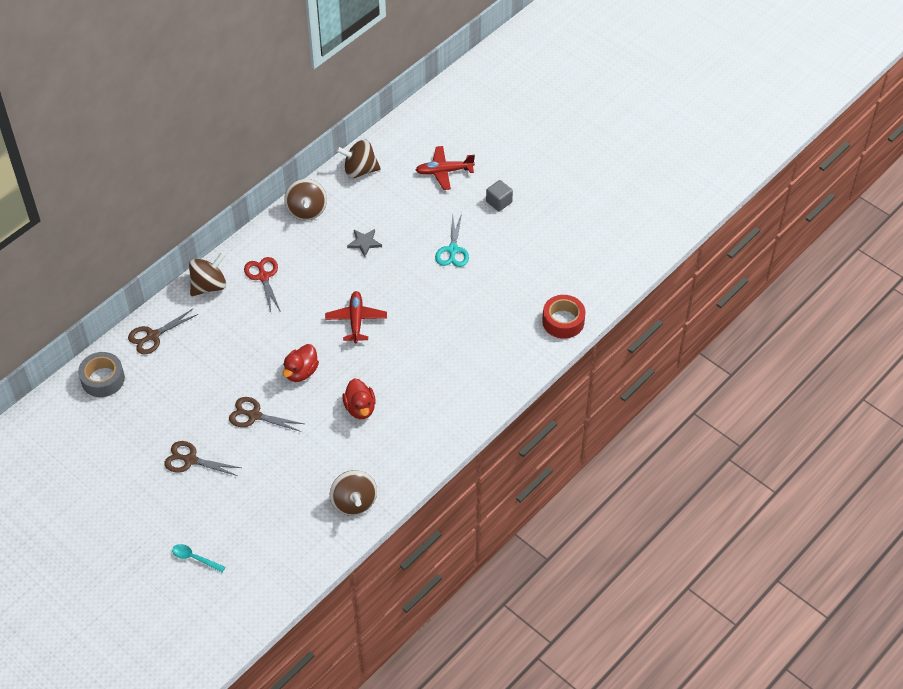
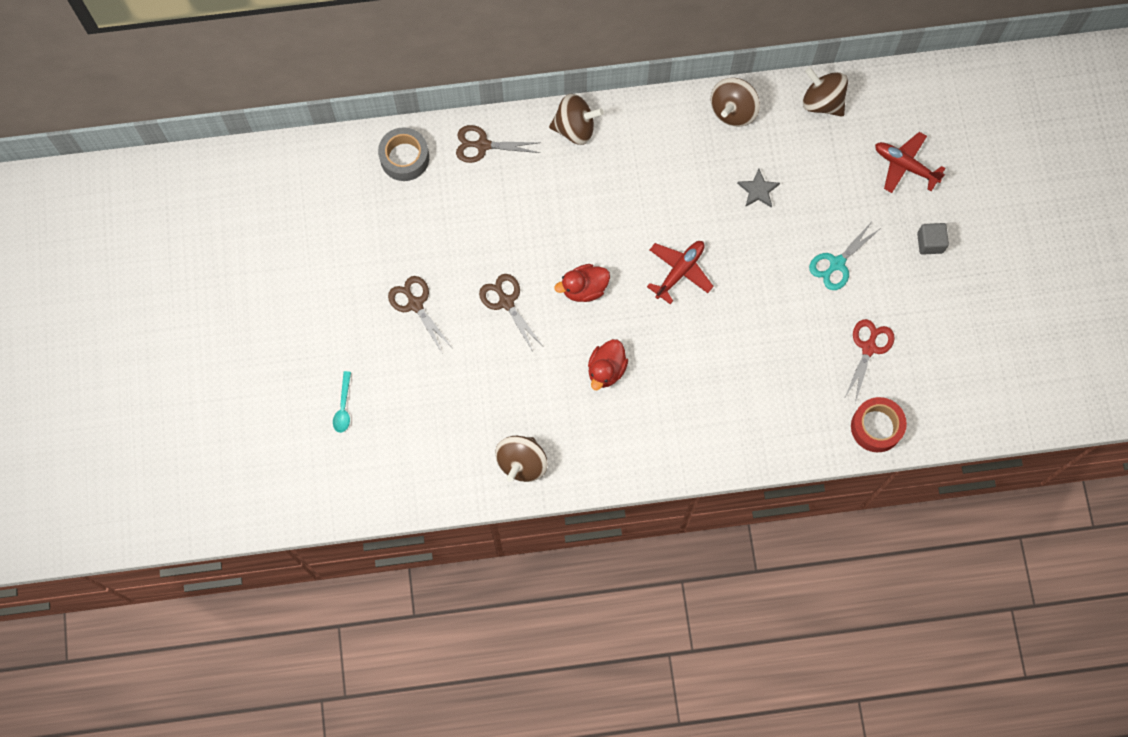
camera: 40 degrees right, 20 degrees up
(194, 558) = (343, 407): turquoise spoon -> turquoise spoon turned 150 degrees counterclockwise
(263, 277) = (632, 156): red scissors -> red scissors (868, 348)

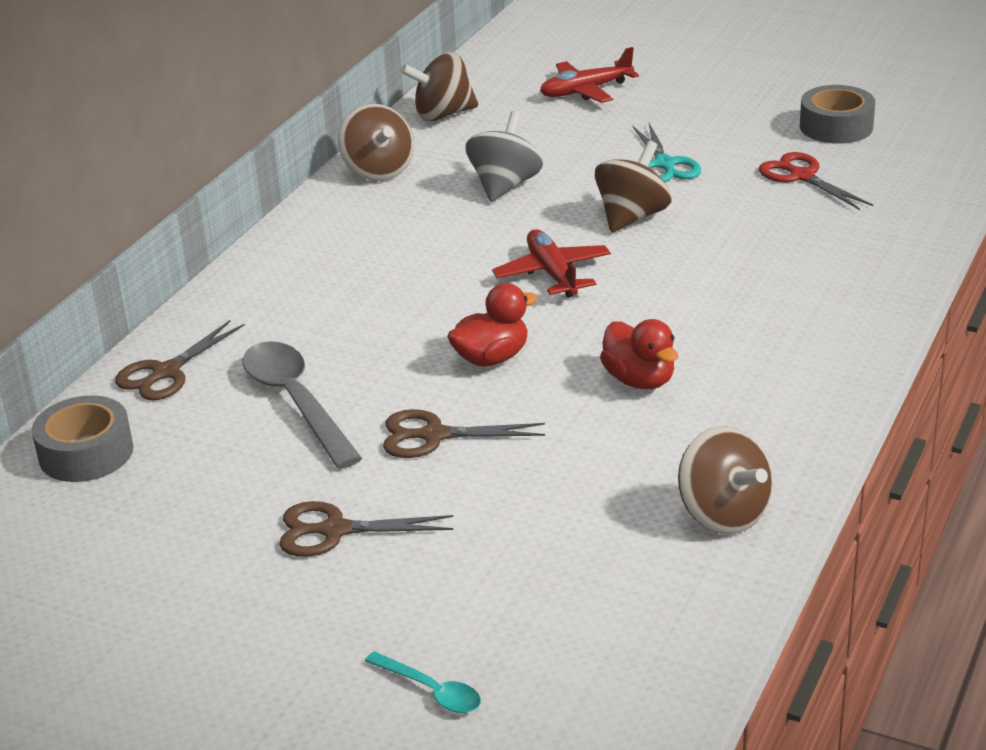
camera: 55 degrees left, 40 degrees down
(495, 222) = (296, 402): none -> grey spoon
(575, 128) = (247, 288): brown spinning top -> brown spinning top (632, 217)
(584, 288) = (491, 358): red duck -> red duck turned 135 degrees counterclockwise
(758, 190) = (505, 186): grey star -> grey spinning top
(876, 427) = (919, 202): red tape -> none
(930, 243) = (700, 103): grey cube -> none
(946, 338) = (836, 127): none -> grey tape

